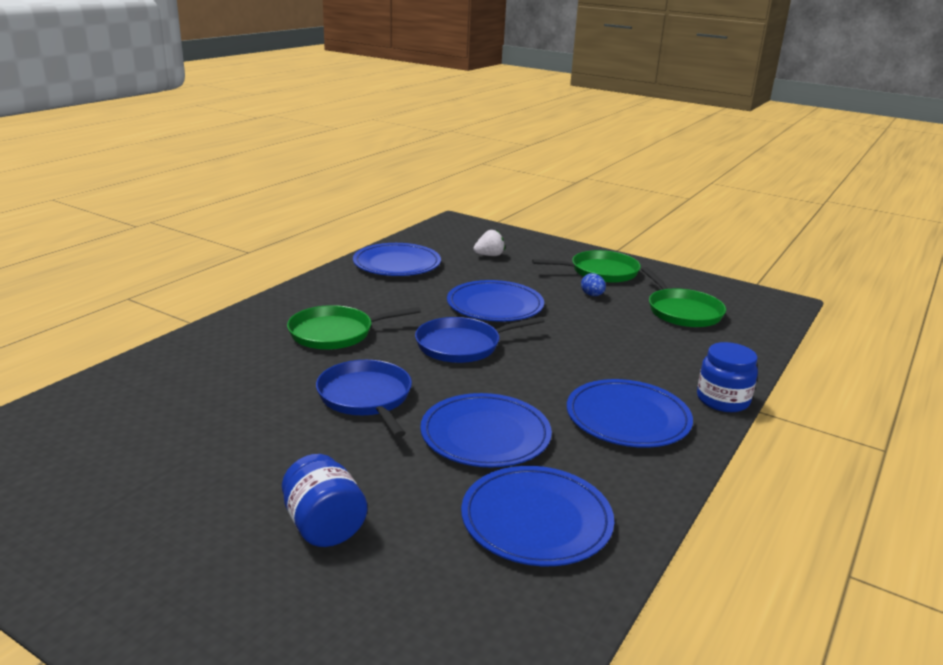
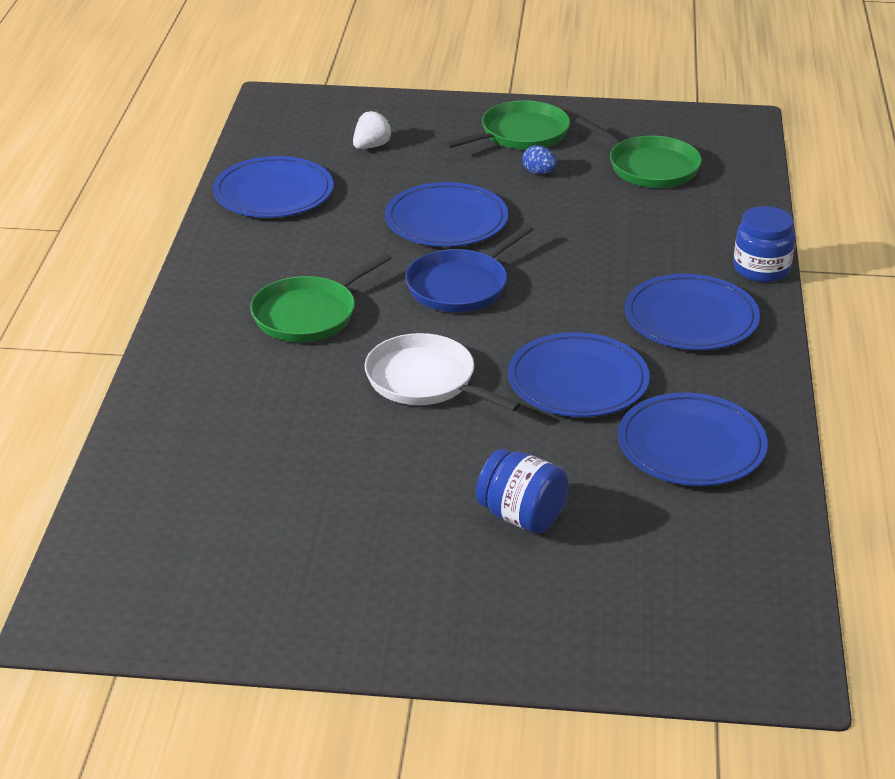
camera: 25 degrees left, 10 degrees up
(366, 398) = (425, 380): blue pan -> white pan

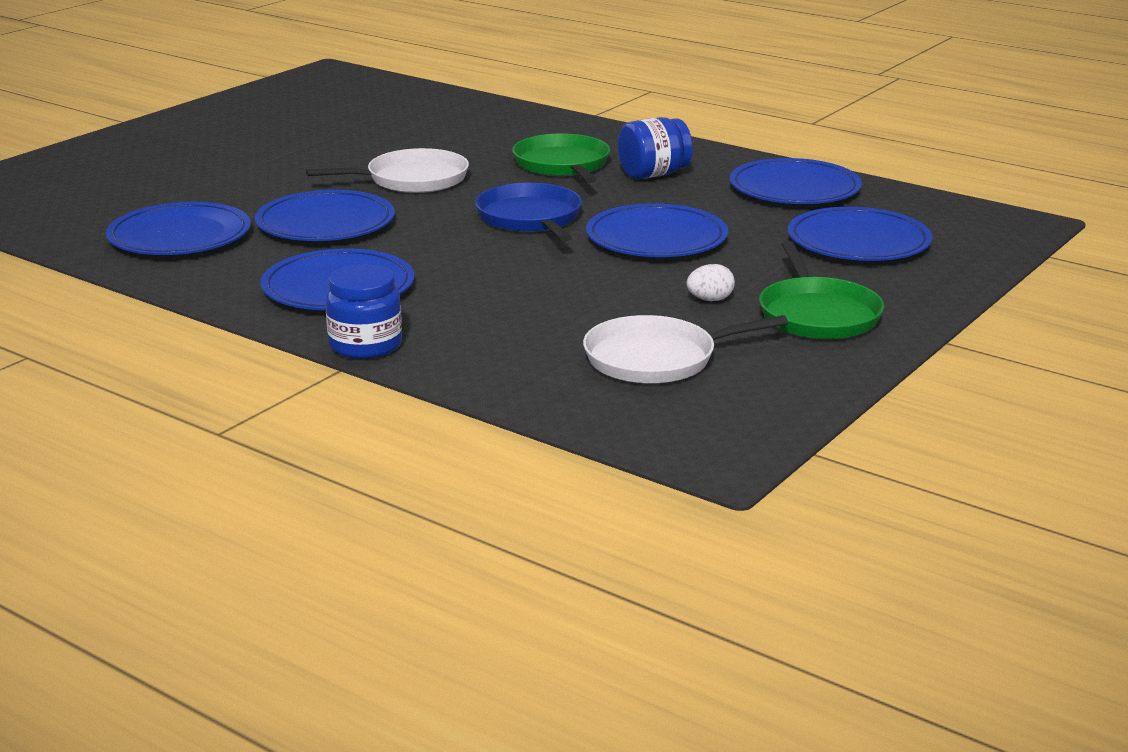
camera: 120 degrees right, 10 degrees down
(371, 146) = (858, 241): white strawberry -> blue plate
(521, 516) = (211, 171): blue jar -> blue jar (653, 174)
(539, 172) = (710, 300): blue egg -> white egg
(649, 167) = (656, 358): green pan -> white pan

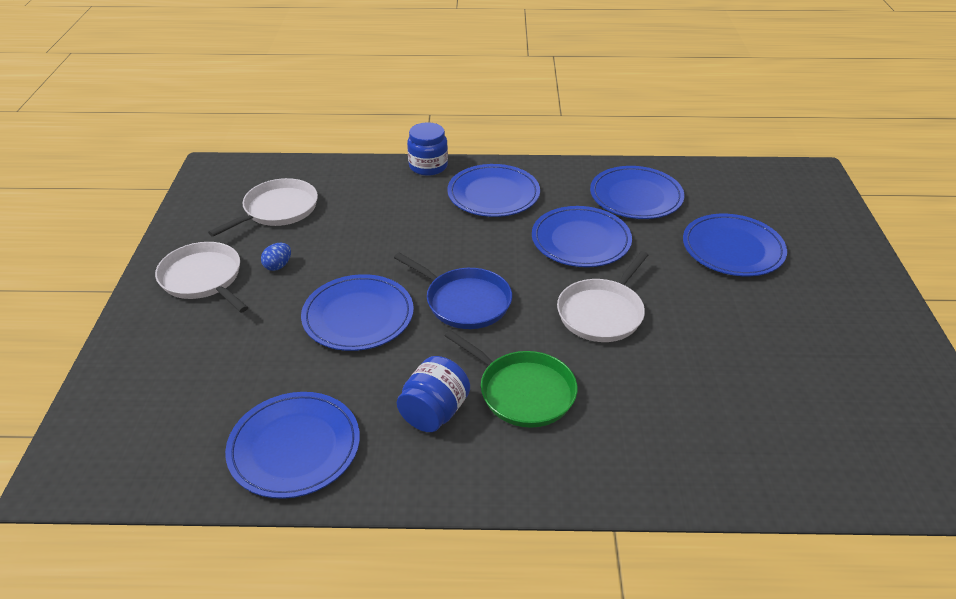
camera: 145 degrees right, 15 degrees up
(710, 300) = (278, 266): white egg -> blue egg
(817, 314) = (203, 279): green pan -> white pan
(858, 241) = (203, 378): blue plate -> blue plate (733, 249)

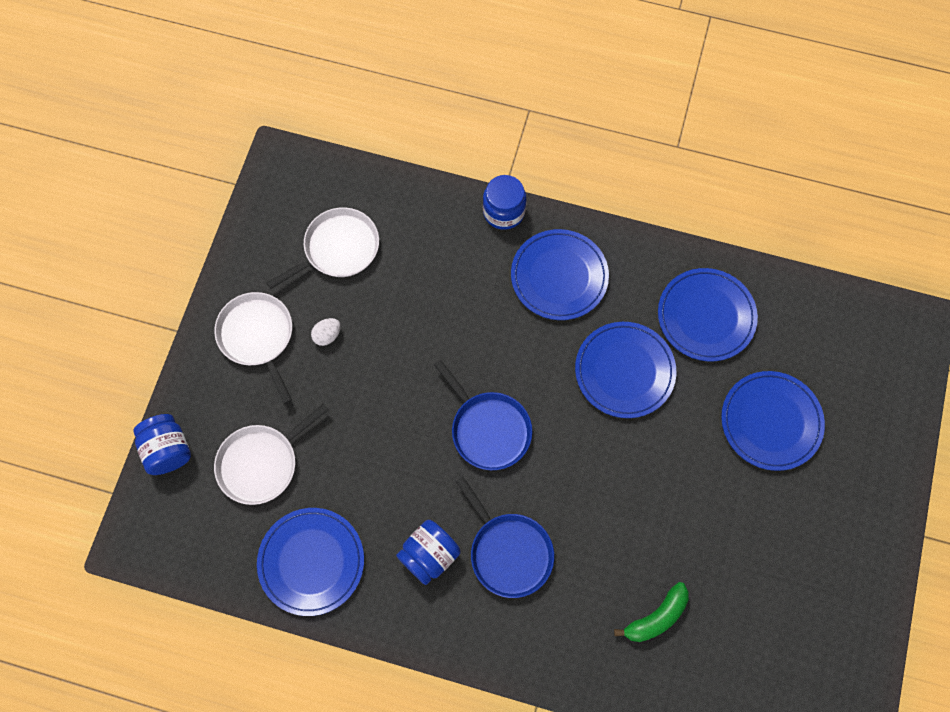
camera: 15 degrees right, 30 degrees up
(105, 383) = (168, 450): none -> blue jar
(278, 266) = (327, 335): blue egg -> white egg
(358, 316) = (388, 423): blue plate -> none
(522, 391) = (508, 552): green pan -> blue pan
(602, 312) = (609, 476): white pan -> white pan (261, 463)
(708, 413) = (656, 617): none -> green banana

